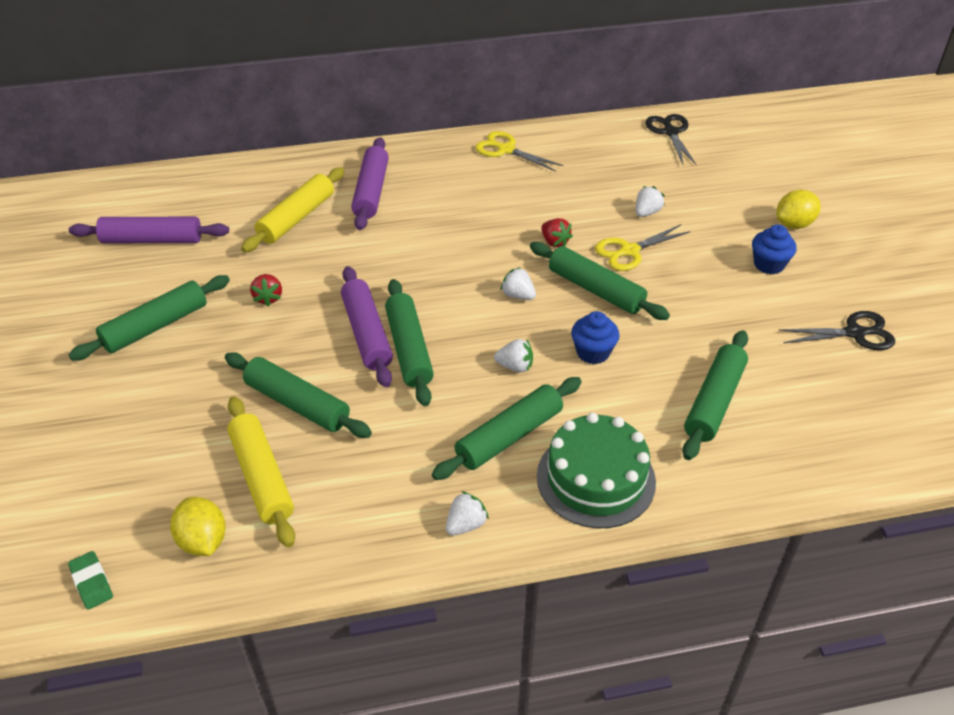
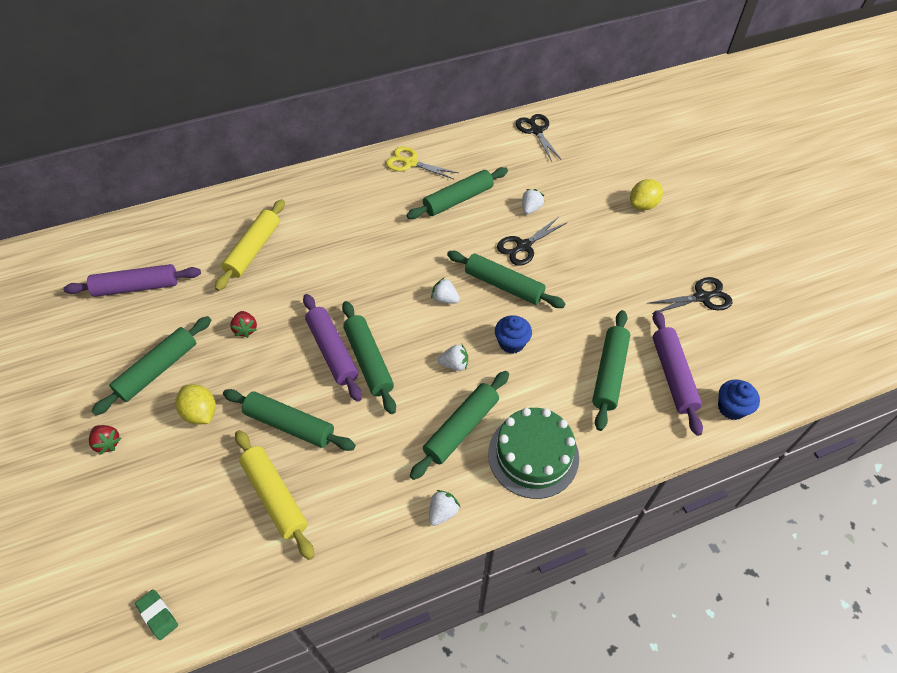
camera: 10 degrees left, 10 degrees up
(203, 541) = (240, 562): yellow lemon -> yellow lemon (201, 413)
(371, 191) = (309, 216): purple rolling pin -> purple rolling pin (673, 375)
(554, 242) = (464, 245): red strawberry -> red strawberry (108, 443)
(557, 193) = (458, 199): none -> green rolling pin
(629, 251) = (523, 246): yellow scissors -> black scissors
(768, 264) = (630, 244): blue cupcake -> blue cupcake (731, 408)

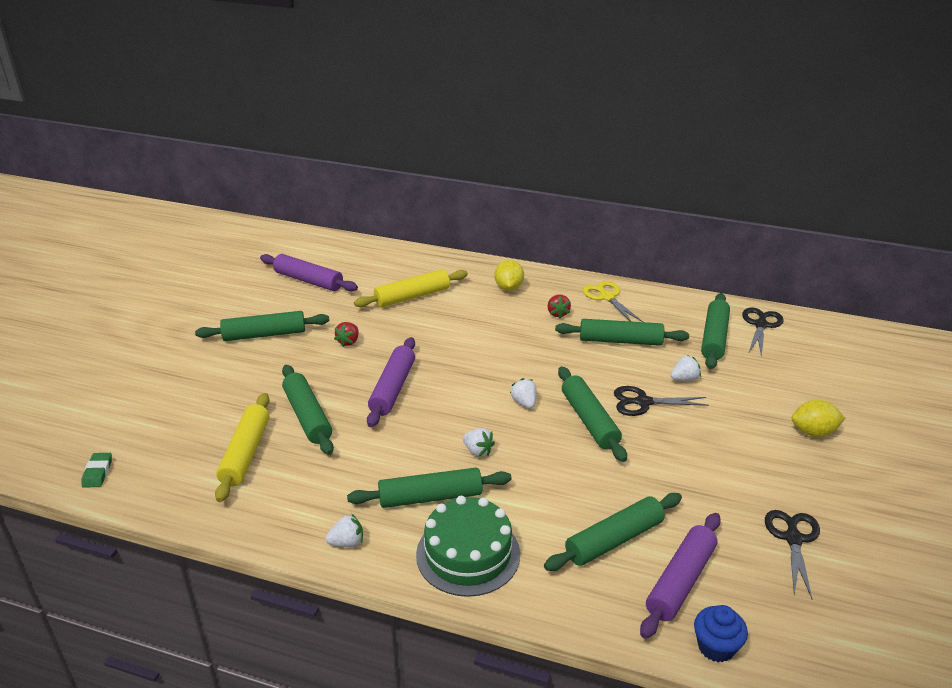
camera: 40 degrees right, 20 degrees down
(108, 443) = (186, 358): red strawberry -> red strawberry (557, 313)
(201, 413) = (260, 374): yellow lemon -> yellow lemon (508, 288)
(369, 361) = (412, 410): green rolling pin -> green rolling pin (714, 338)
(511, 343) = (546, 464): blue cupcake -> none
(702, 297) = (793, 539): black scissors -> black scissors turned 105 degrees counterclockwise

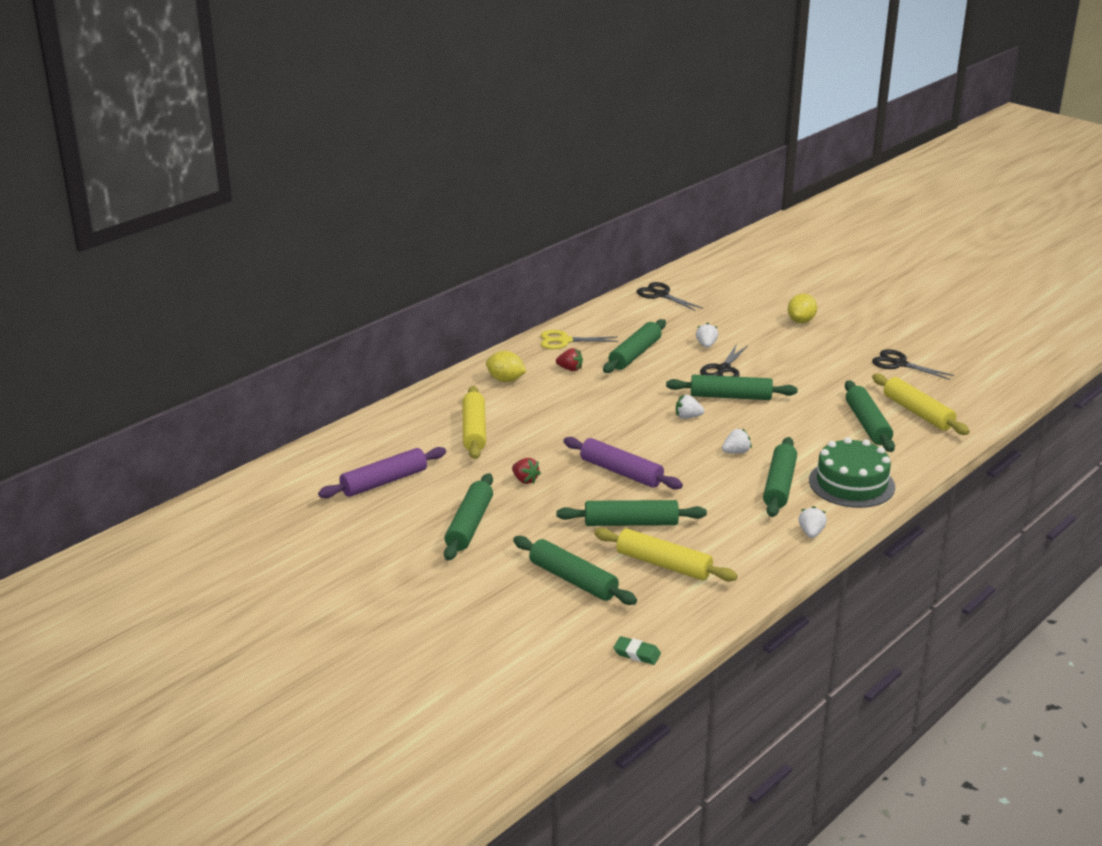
camera: 65 degrees left, 5 degrees down
(680, 581) = (917, 413): purple rolling pin -> yellow rolling pin
(714, 338) = (662, 317): green rolling pin -> green rolling pin (573, 580)
(716, 647) = (977, 418): blue cupcake -> none

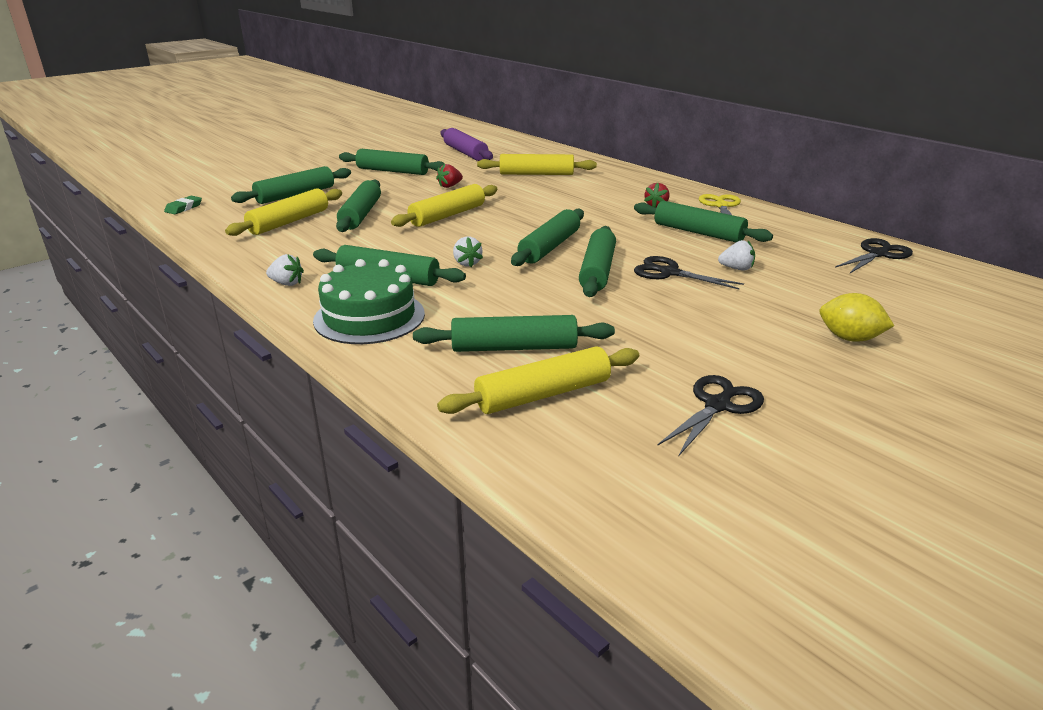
camera: 95 degrees right, 0 degrees up
(505, 380) = (629, 184): yellow lemon -> none
(621, 472) = (447, 215): purple rolling pin -> yellow rolling pin
(688, 417) = (549, 247): white strawberry -> green rolling pin

